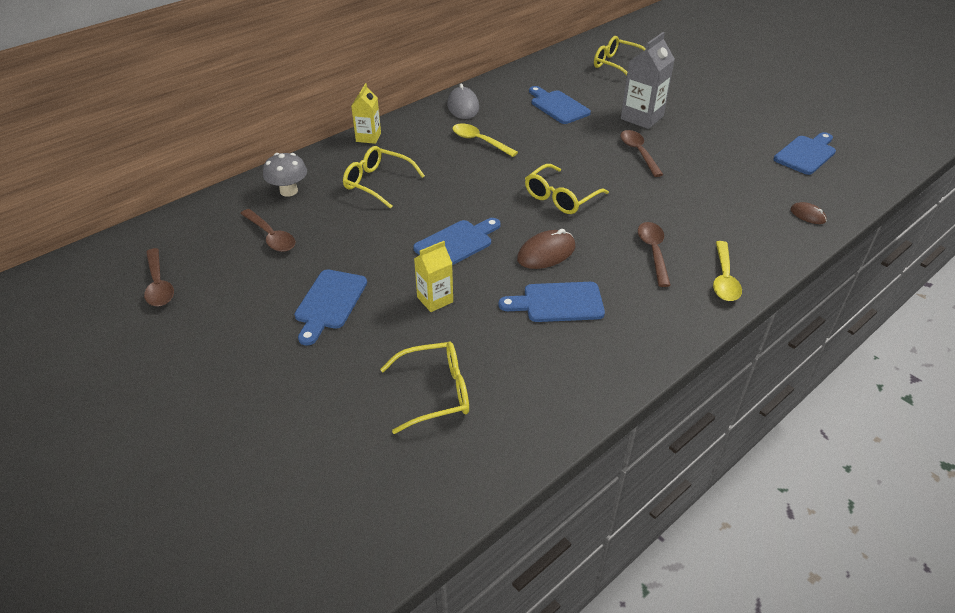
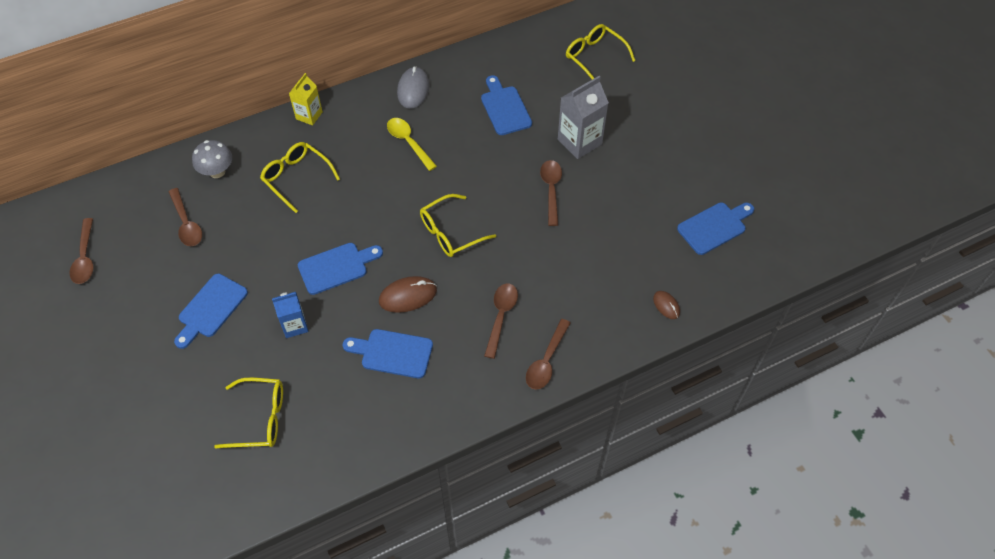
camera: 15 degrees right, 15 degrees up
(435, 299) = (295, 325): yellow carton -> blue carton
(724, 279) = (546, 361): yellow spoon -> brown spoon

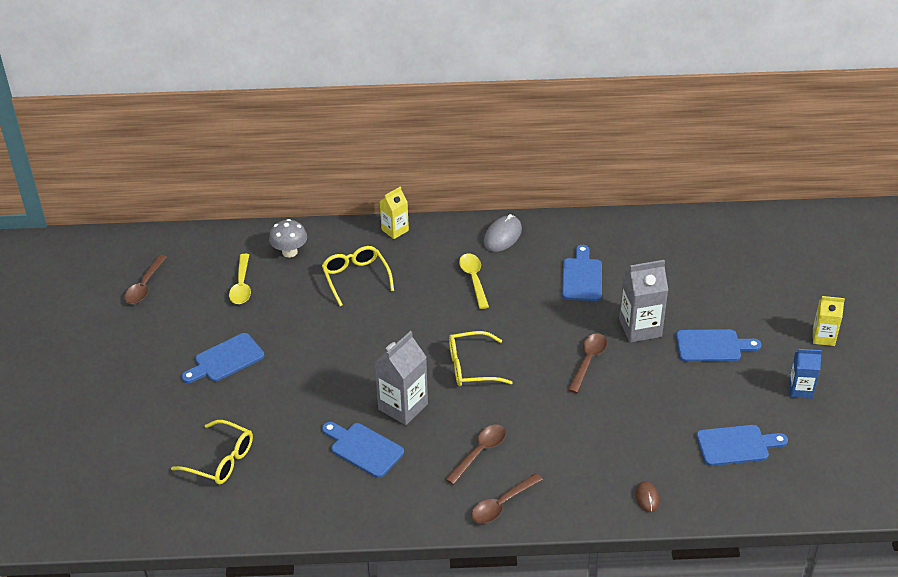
camera: 25 degrees right, 15 degrees down
(186, 223) = (242, 285): brown spoon -> yellow spoon
(295, 325) = (290, 397): blue carton -> blue carton (800, 390)
(336, 267) = (352, 362): blue cutting board -> blue cutting board (712, 346)
(408, 296) = (403, 406): brown mouse -> grey carton
(594, 57) = (697, 258): yellow glasses -> none
(733, 99) = (823, 337): none -> yellow carton

